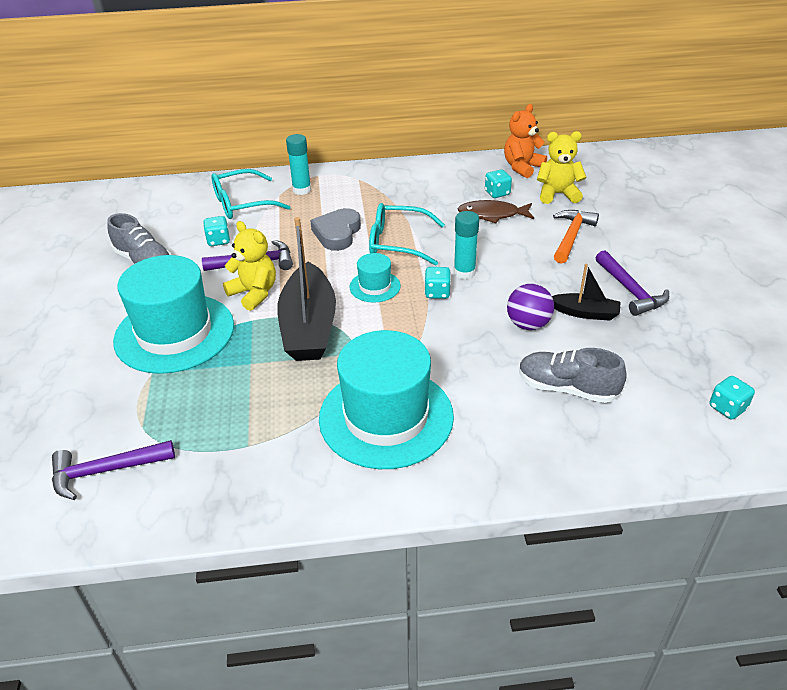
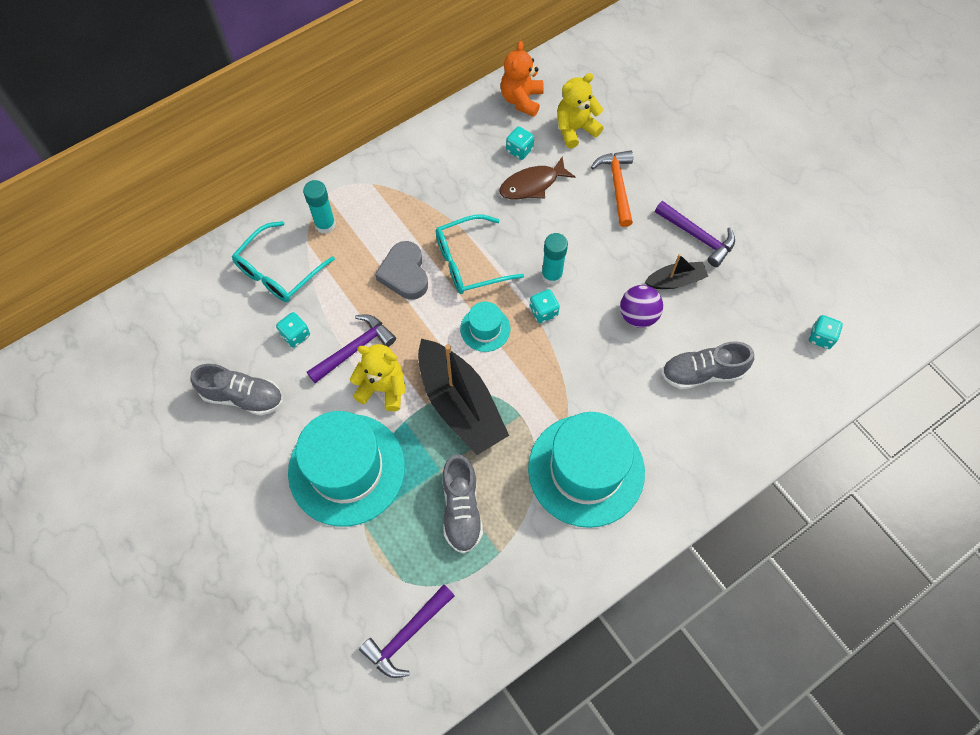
camera: 30 degrees left, 25 degrees up
(243, 398) = (461, 509): none -> grey shoe

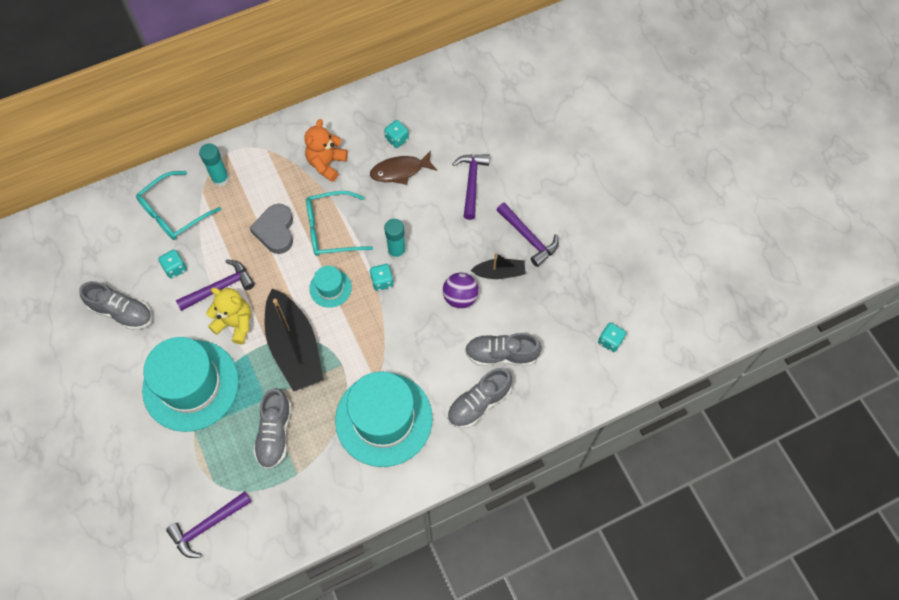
camera: 10 degrees right, 0 degrees up
(521, 100) = (409, 95): orange teddy bear -> orange teddy bear (326, 163)
(575, 129) = (449, 128): yellow teddy bear -> none
(617, 185) = (471, 182): orange hammer -> purple hammer
(691, 433) = (479, 403): none -> grey shoe

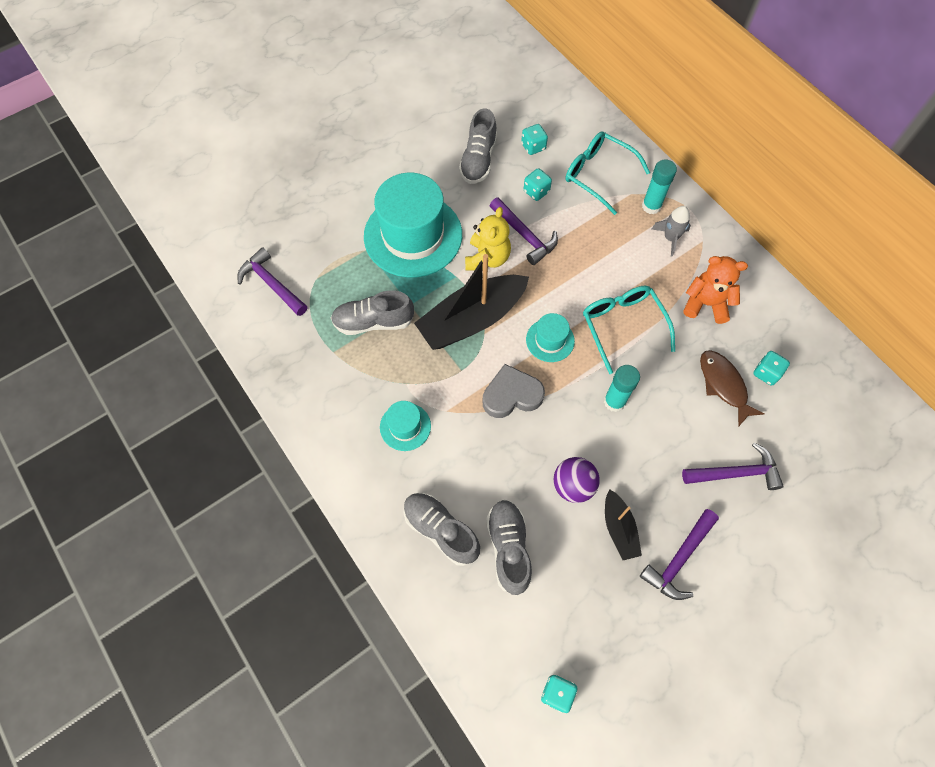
camera: 80 degrees right, 0 degrees up
(257, 173) = (670, 238): none -> grey rocket
(275, 231) = (604, 271): grey heart -> grey heart (511, 395)
(382, 281) = (572, 393): turquoise dice -> turquoise dice (533, 147)
(383, 419) = (405, 426): turquoise hat -> turquoise hat, size x0.46

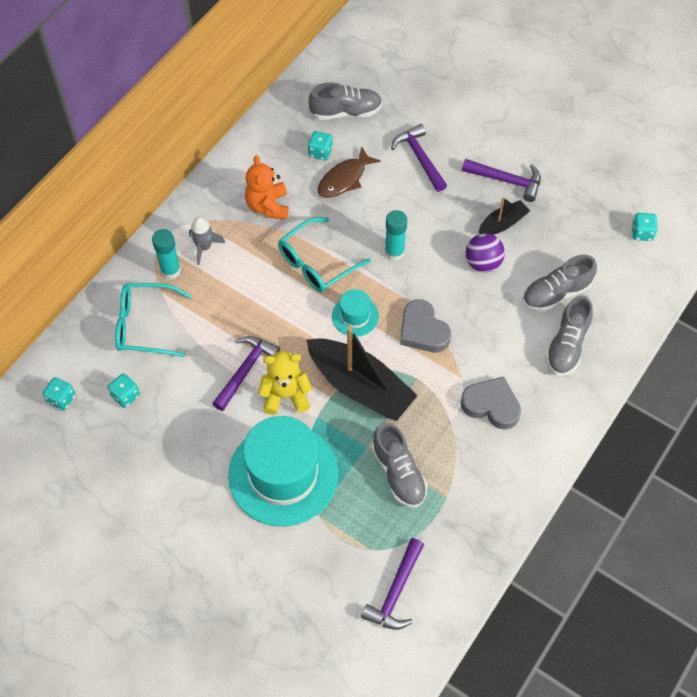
camera: 110 degrees left, 5 degrees down
(405, 426) = (491, 405): turquoise hat -> grey heart
(478, 160) = (161, 444): grey shoe -> grey shoe (346, 112)
(536, 191) = (186, 375): turquoise dice -> turquoise dice (61, 399)
(598, 175) = (145, 325): turquoise glasses -> turquoise glasses turned 75 degrees clockwise

